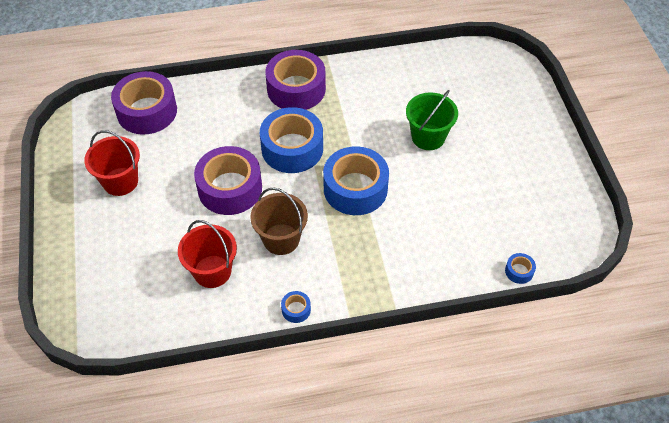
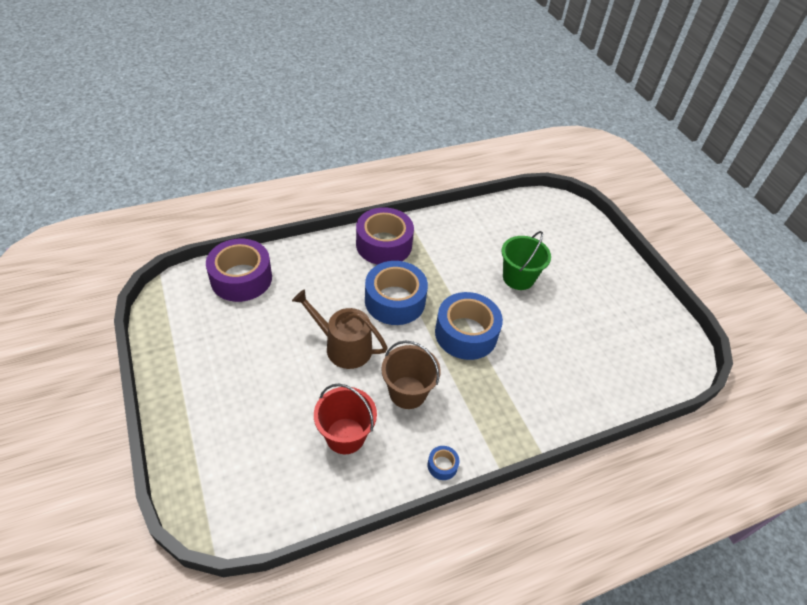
camera: 15 degrees left, 5 degrees down
(120, 181) = (227, 352): red bucket -> none
(230, 188) = (343, 346): purple tape -> brown watering can
(519, 271) = (642, 396): blue tape -> none

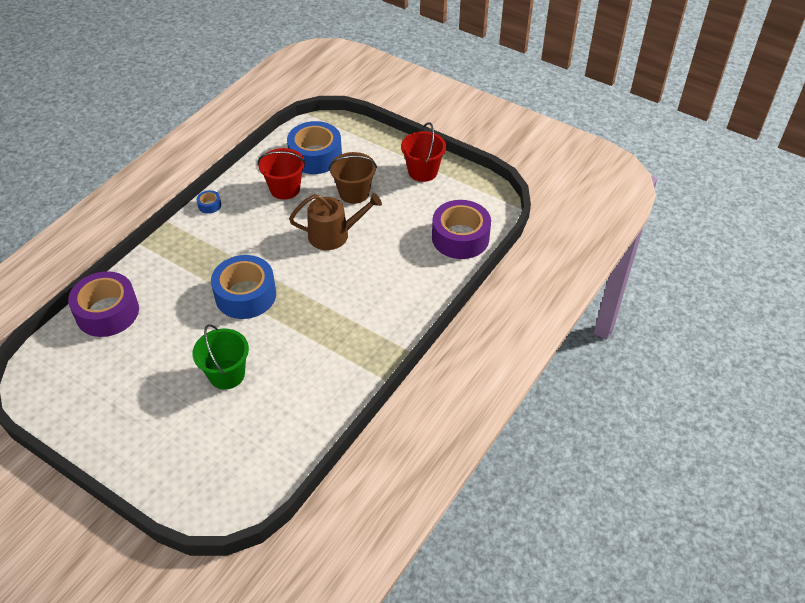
camera: 150 degrees right, 0 degrees up
(189, 366) = (423, 171): none -> red bucket
(384, 244) = (378, 334): purple tape -> purple tape (107, 312)
(395, 301) = (324, 288): blue tape -> blue tape (315, 156)
(407, 392) = (262, 231): brown bucket -> brown bucket (354, 193)

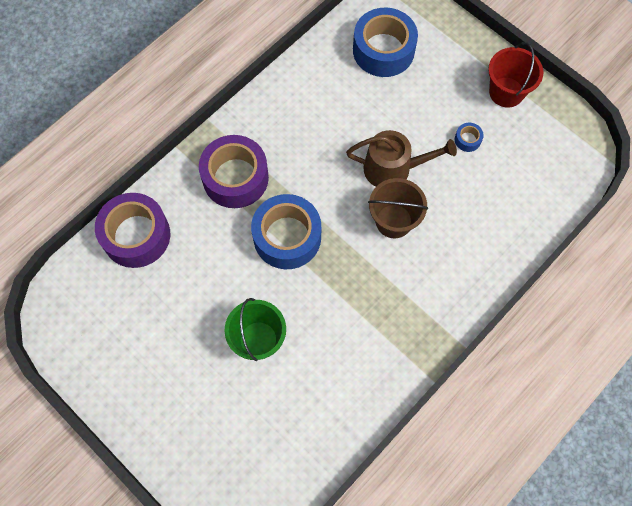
camera: 10 degrees right, 20 degrees up
(209, 205) = (256, 104): blue tape -> blue tape (467, 140)
(285, 189) = (344, 93): red bucket -> none
(354, 193) = (422, 112): brown bucket -> brown bucket (393, 221)
(460, 238) = (537, 196): purple tape -> purple tape (235, 178)

